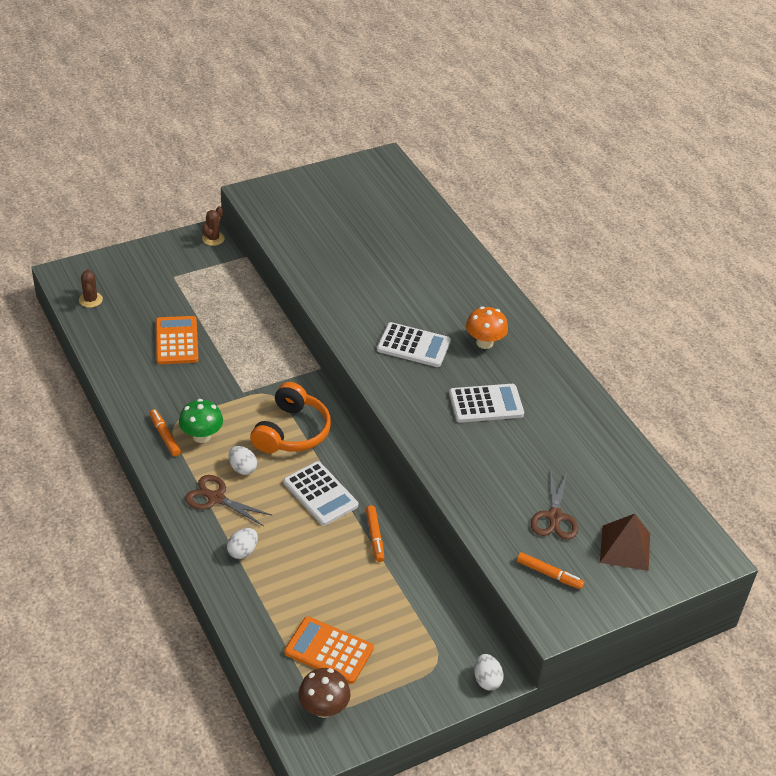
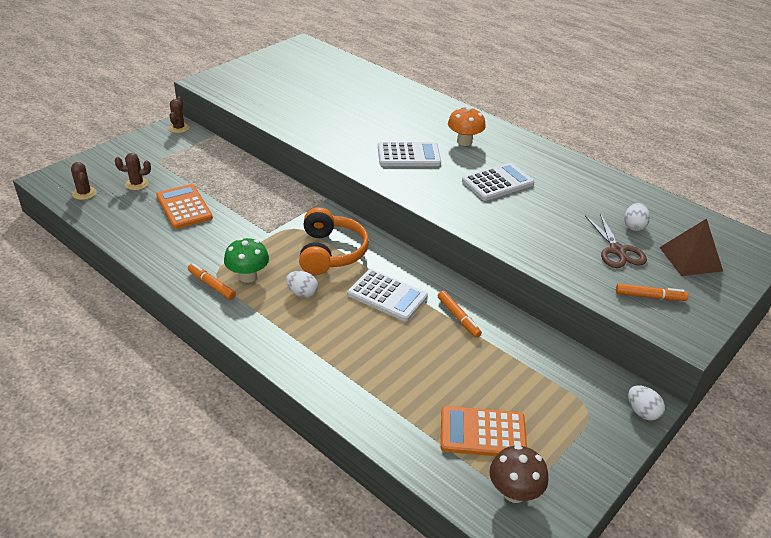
camera: 20 degrees left, 5 degrees down
(143, 301) = (137, 184): none -> brown cactus
(216, 498) = (291, 325): brown scissors -> none
(242, 551) = (343, 365): white egg -> white egg (634, 226)

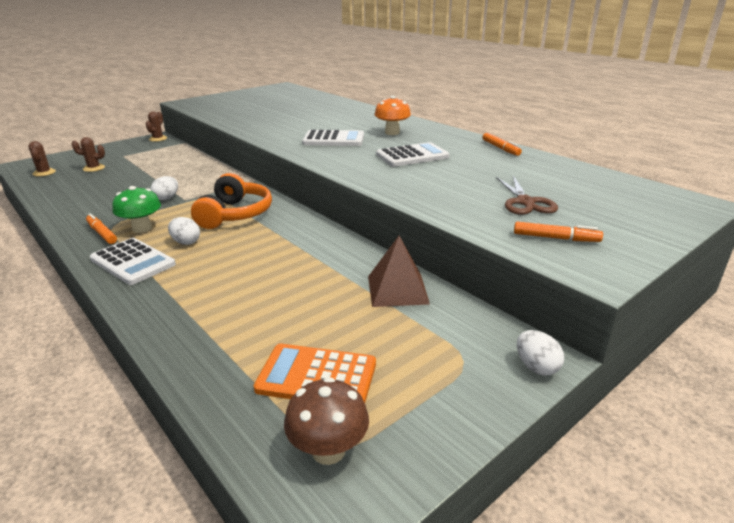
camera: 10 degrees right, 10 degrees down
(184, 207) = (122, 182): orange calculator -> none
(387, 295) = (272, 247): white calculator -> white calculator (133, 262)
(458, 317) = (339, 267): orange marker -> orange marker (500, 148)
(634, 226) = (549, 186): white egg -> white egg (167, 198)
(690, 259) = (612, 210): brown pyramid -> brown pyramid (397, 289)

